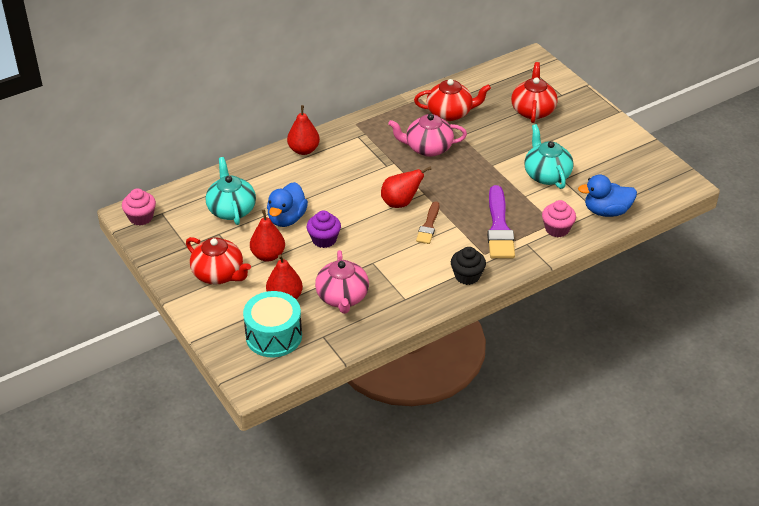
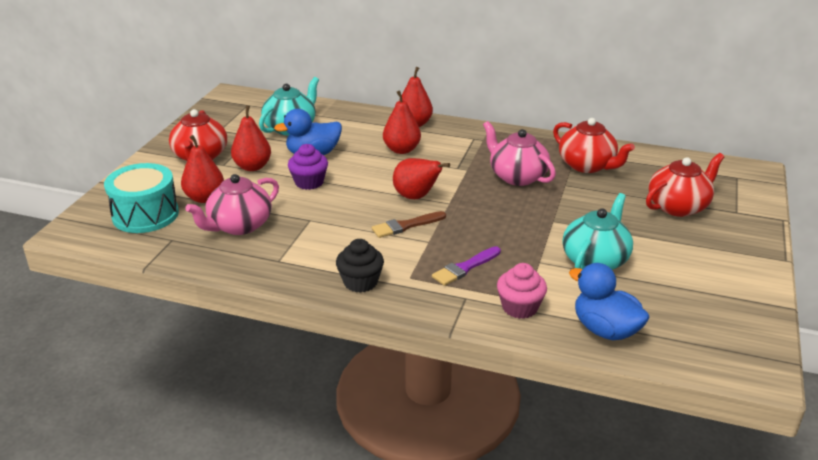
camera: 50 degrees right, 10 degrees down
(141, 217) = (231, 99): pink cupcake -> none
(332, 176) = (401, 150): none -> red pear
(499, 227) = (465, 268): purple brush -> purple brush, size x0.58

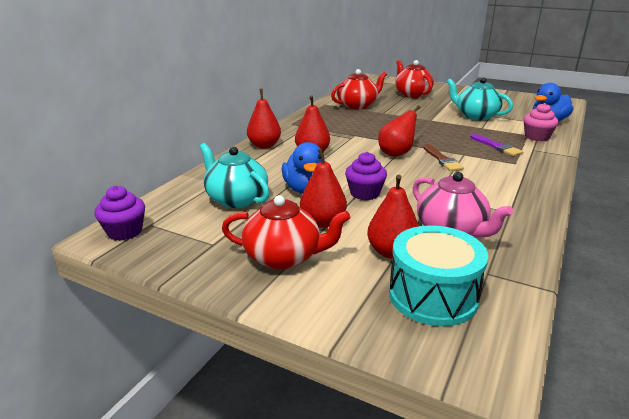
camera: 80 degrees left, 5 degrees down
(236, 99) = (125, 231): none -> purple cupcake
(360, 282) = (530, 179): black cupcake -> none
(517, 176) = (369, 123): pink teapot -> none

